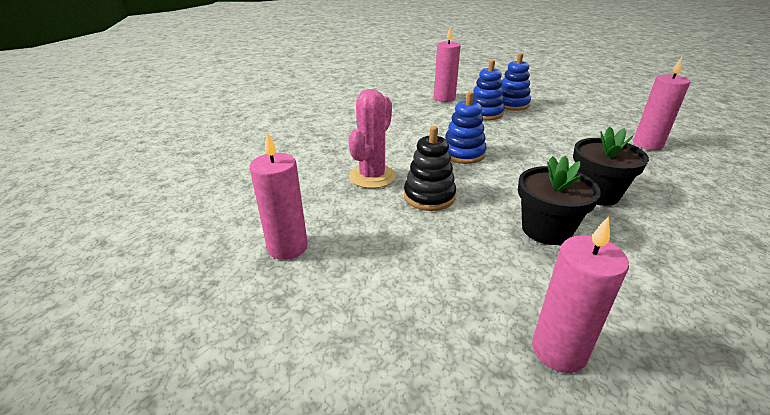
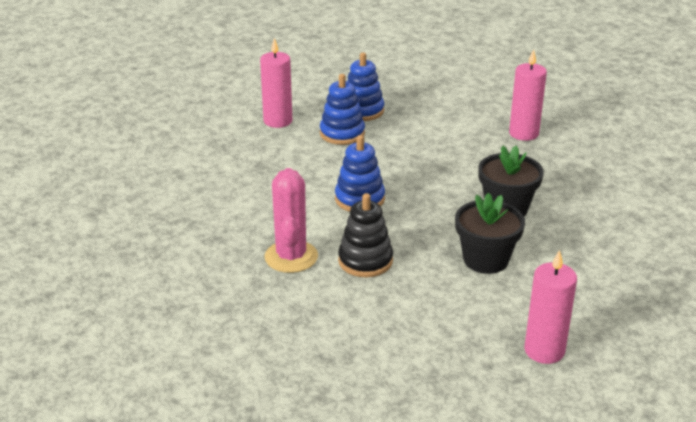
camera: 30 degrees left, 0 degrees up
(287, 247) = (282, 356): pink candle -> none

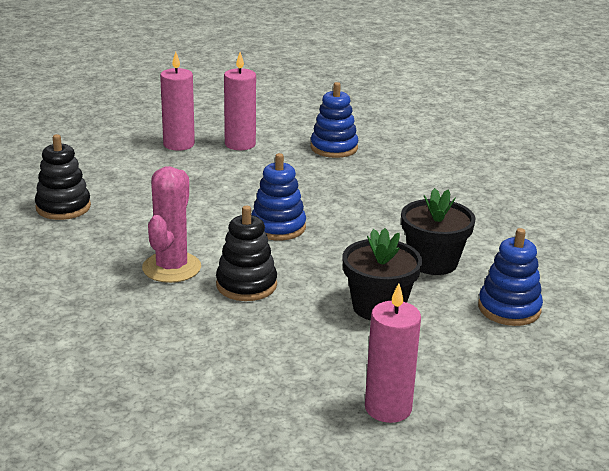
camera: 15 degrees right, 5 degrees down
(156, 214) = (63, 207): none -> black stacking toy
(342, 133) = (299, 165): blue stacking toy -> blue stacking toy (509, 309)
(523, 133) = (498, 194): pink candle -> pink candle (179, 144)

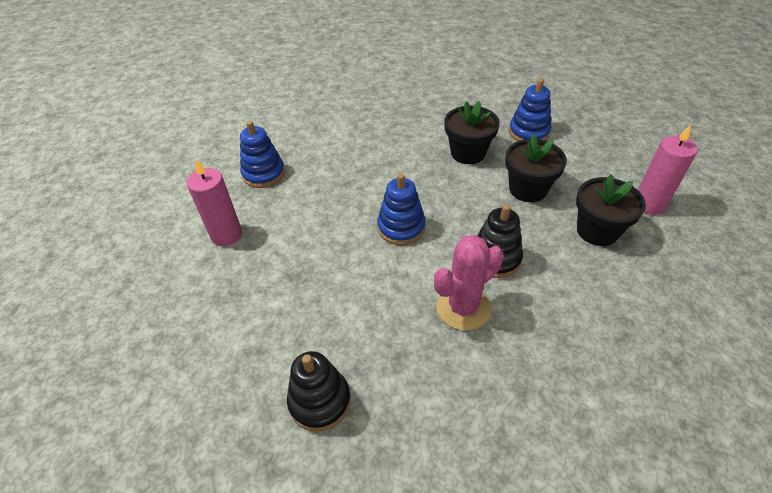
camera: 75 degrees left, 20 degrees up
(171, 268) = (463, 308): pink cactus -> pink cactus turned 60 degrees counterclockwise
(179, 144) = (203, 284): pink candle -> none
(316, 359) = (597, 231): none -> black flower pot

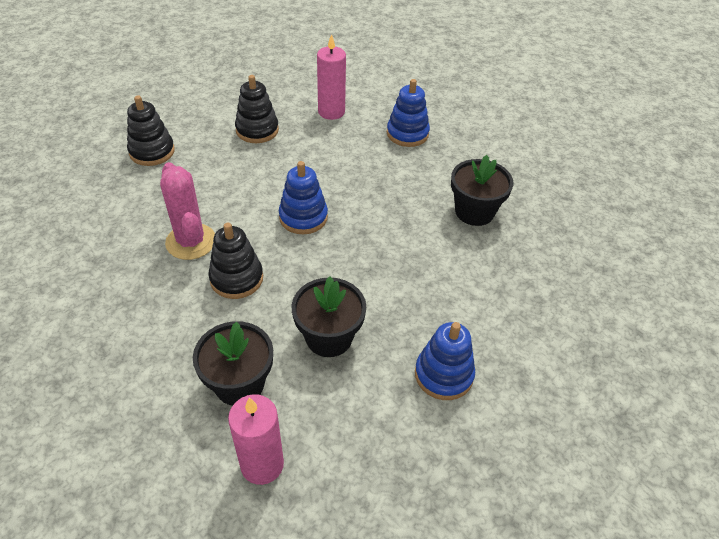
camera: 95 degrees right, 0 degrees up
(265, 295) = (257, 130): none -> black stacking toy
(468, 153) = (410, 296): black flower pot -> black flower pot (474, 211)

